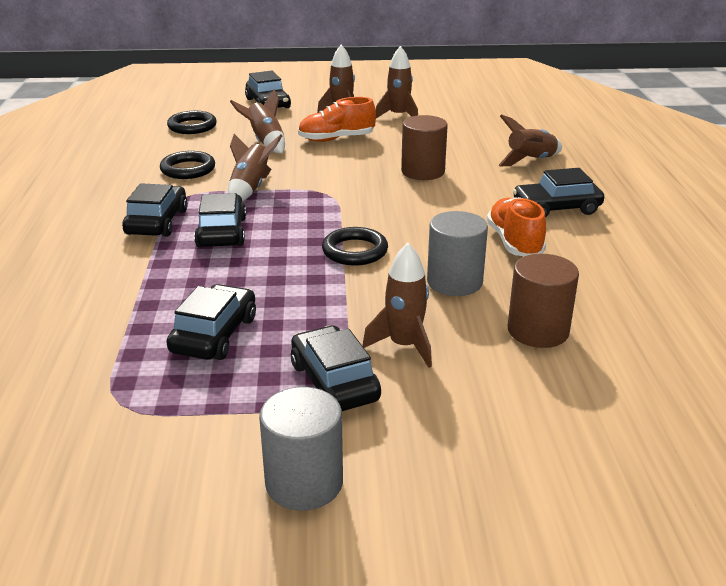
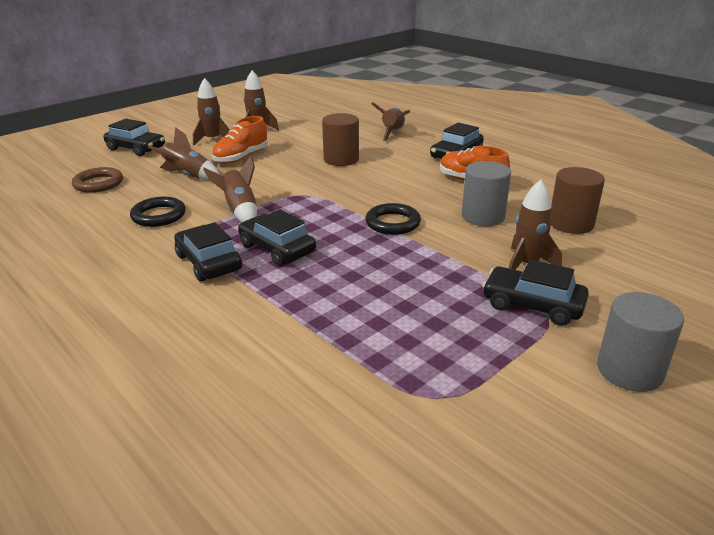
camera: 40 degrees left, 0 degrees up
(192, 126) = (98, 184): black ring -> brown ring
(214, 335) = (407, 317): black car -> none

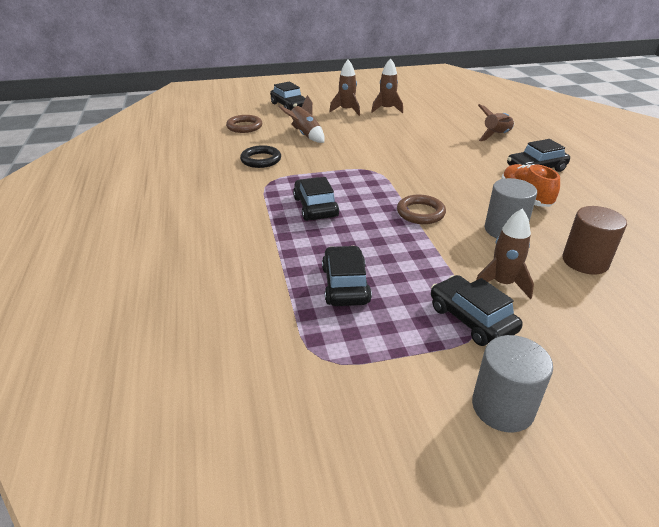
camera: 30 degrees right, 5 degrees up
(208, 262) = (262, 203): black car -> black car (345, 285)
(240, 211) = (316, 171): brown rocket -> none
(241, 157) = (354, 129): orange shoe -> none
(341, 159) = (429, 149): brown cylinder -> none
(392, 223) = (420, 213): black ring -> brown ring

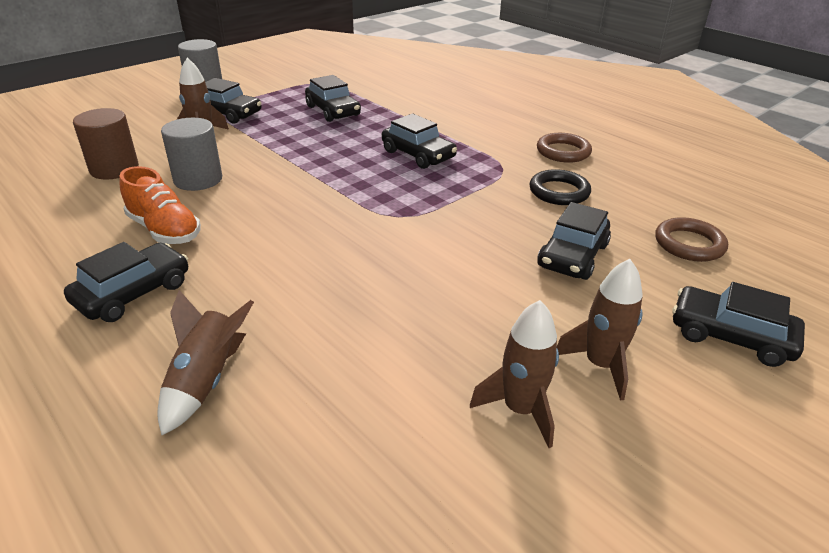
camera: 150 degrees right, 0 degrees up
(305, 135) = (572, 256): brown rocket -> black car
(420, 213) = (300, 175): brown ring -> brown ring (563, 152)

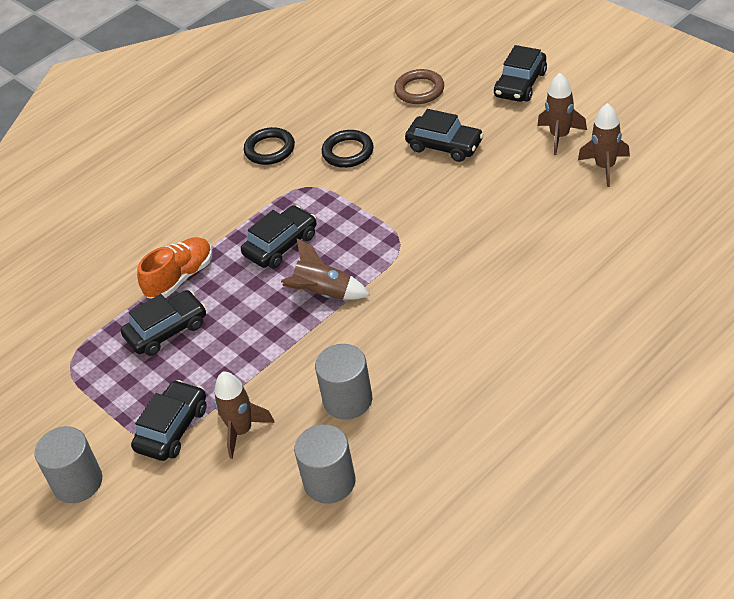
camera: 85 degrees left, 10 degrees up
(114, 169) = (329, 482): brown cylinder -> grey cylinder
(133, 293) = (539, 378): black car -> none
(164, 230) = (446, 392): orange shoe -> orange shoe (180, 278)
(206, 381) = (620, 305): brown rocket -> brown rocket (324, 293)
(563, 152) = (270, 149): brown ring -> black ring

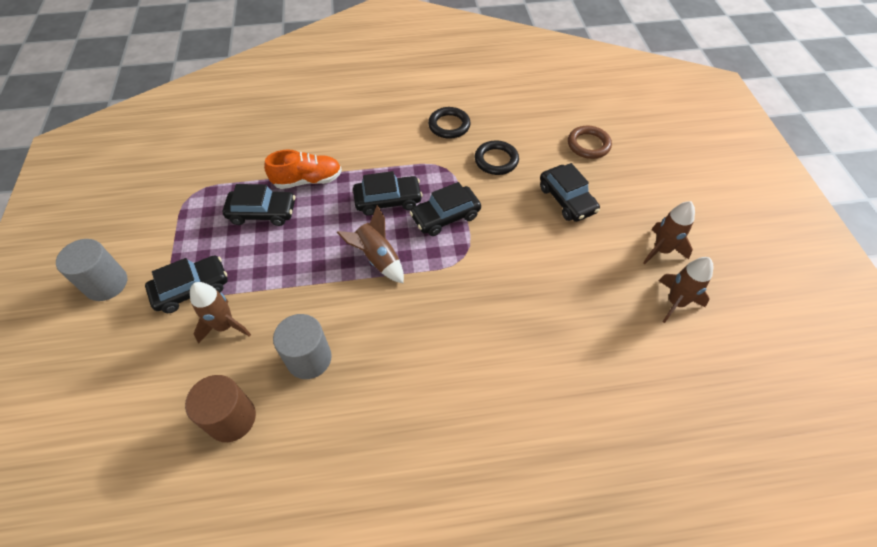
camera: 30 degrees right, 10 degrees up
(329, 482) = (231, 418): grey cylinder -> brown cylinder
(520, 84) = (668, 186): black car -> black car (445, 216)

